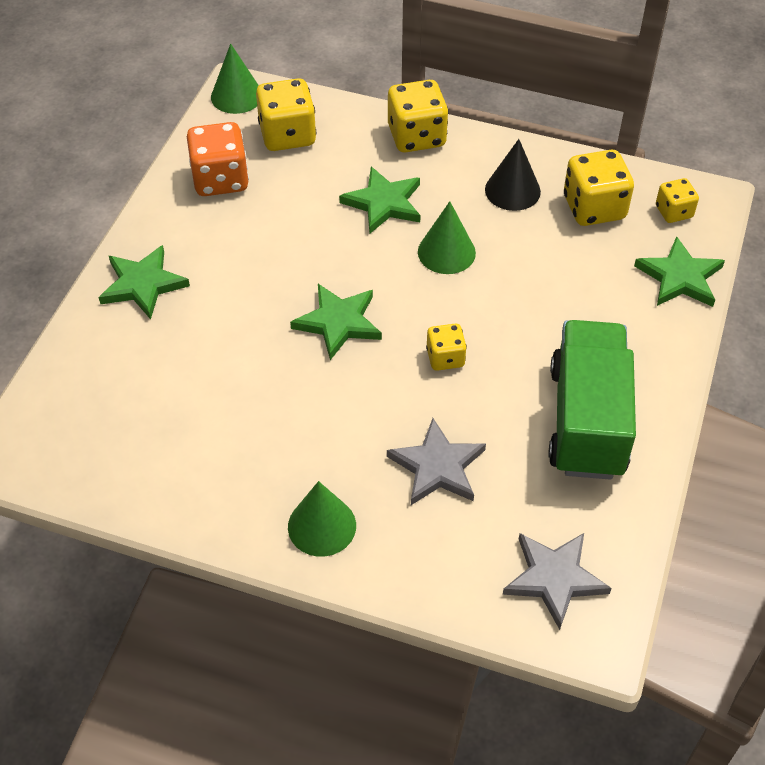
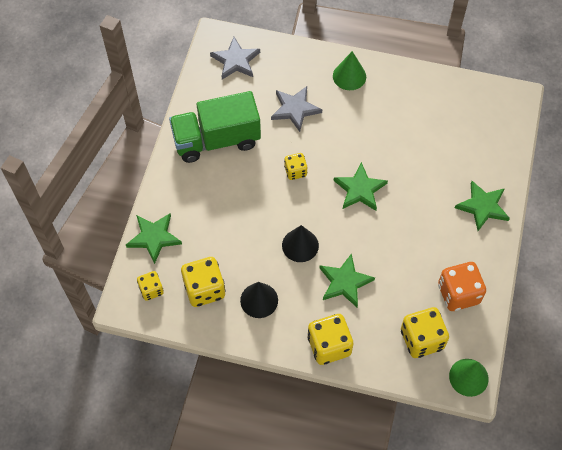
camera: 175 degrees right, 10 degrees up
(446, 252) = (300, 245): green cone -> black cone
(586, 420) = (216, 140): green truck -> green truck turned 75 degrees clockwise

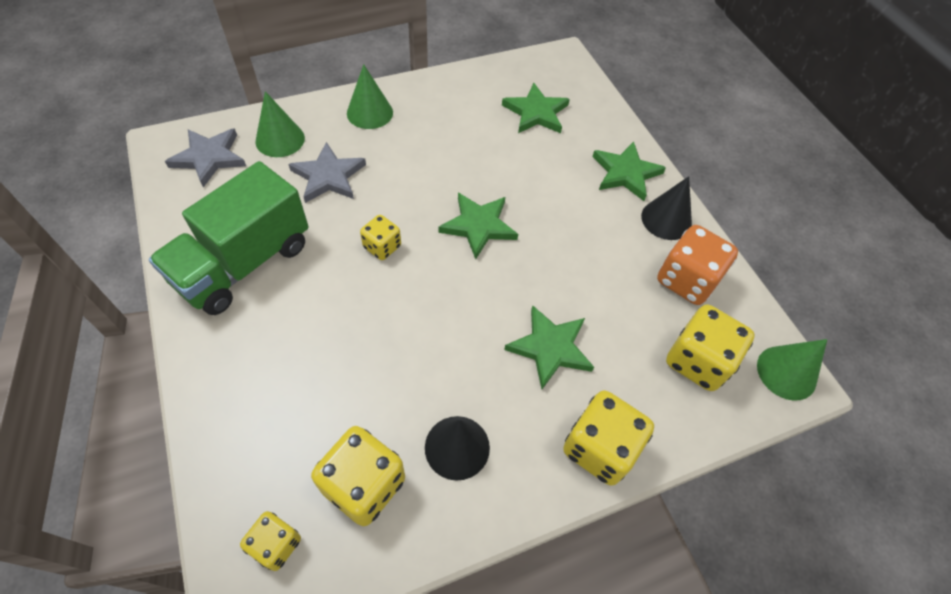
camera: 40 degrees left, 5 degrees down
(154, 237) = (229, 455): green star -> green star (536, 113)
(283, 68) = (280, 139): none -> green cone
(300, 245) = (457, 335): black cone -> black cone (666, 219)

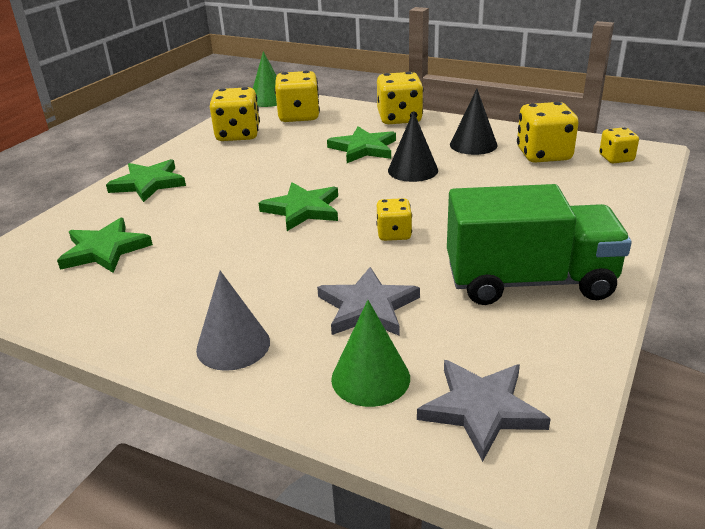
camera: 125 degrees left, 25 degrees down
(370, 112) = (233, 345): green cone -> grey cone
(666, 219) = (185, 156): black cone -> black cone (413, 170)
(686, 280) = (238, 135): orange dice -> yellow dice

